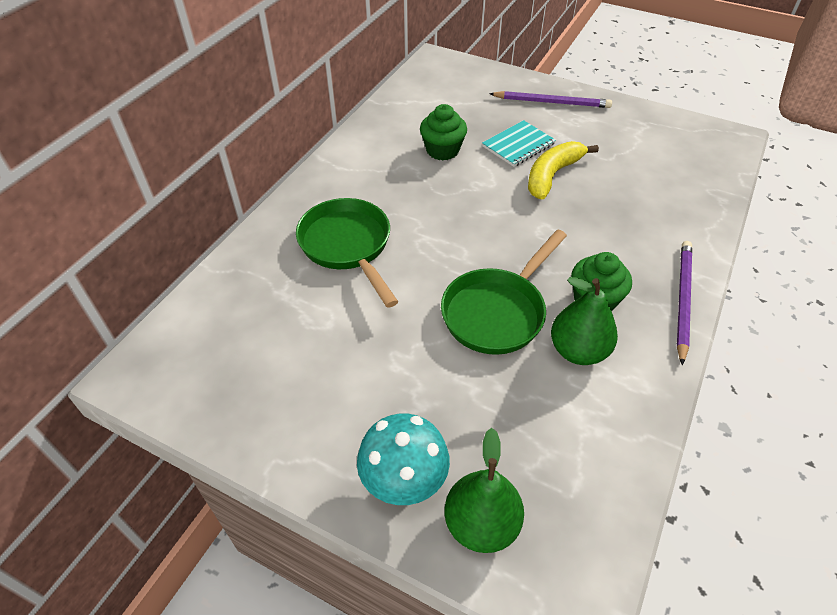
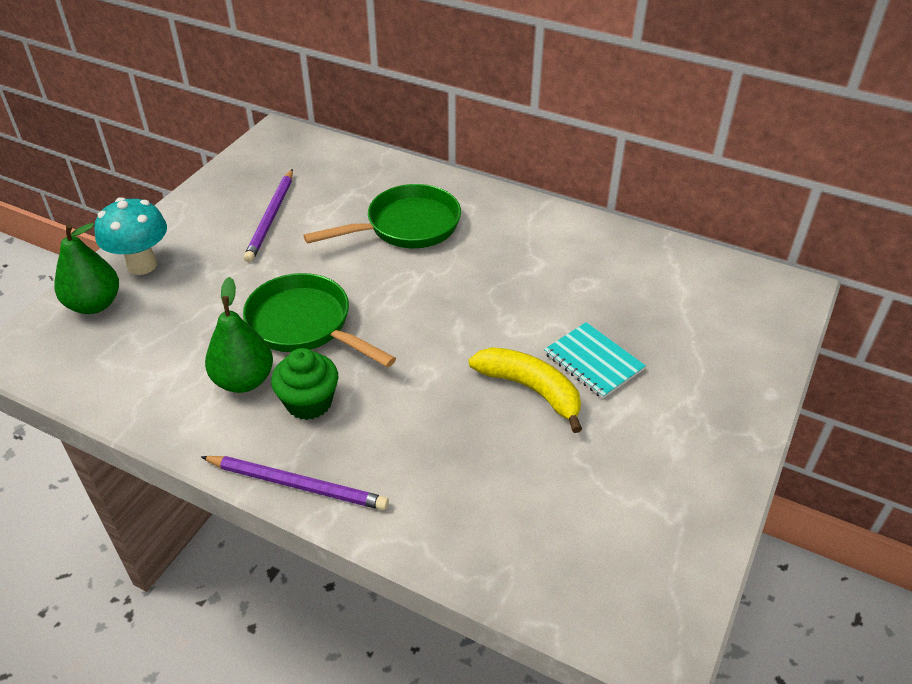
camera: 90 degrees right, 5 degrees down
(442, 150) = (572, 292): green cupcake -> none
(551, 102) = (709, 407): purple pencil -> purple pencil (271, 217)

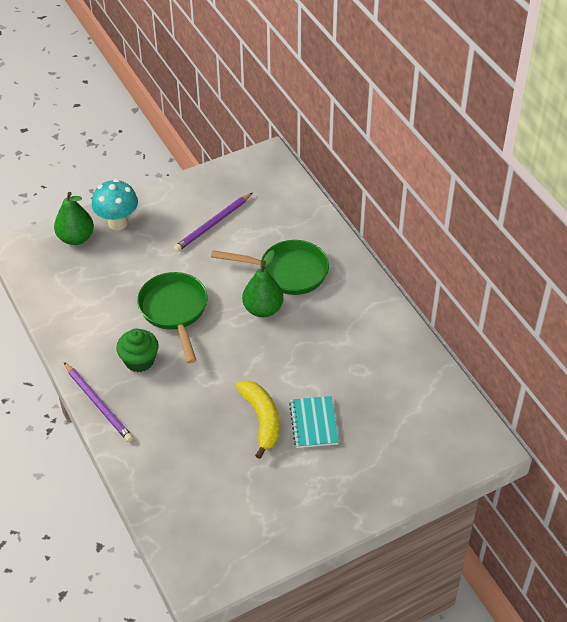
camera: 35 degrees right, 5 degrees up
(244, 380) = (117, 329): green pear -> green pear (263, 309)

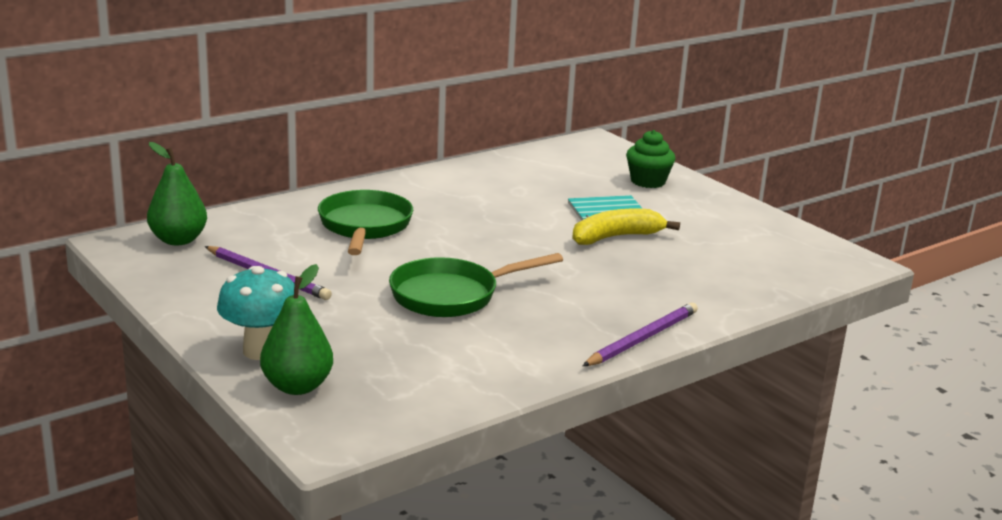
camera: 100 degrees left, 25 degrees down
(139, 360) = (552, 315): green cupcake -> green cupcake (648, 181)
(263, 309) = (435, 240): green pear -> green pear (178, 240)

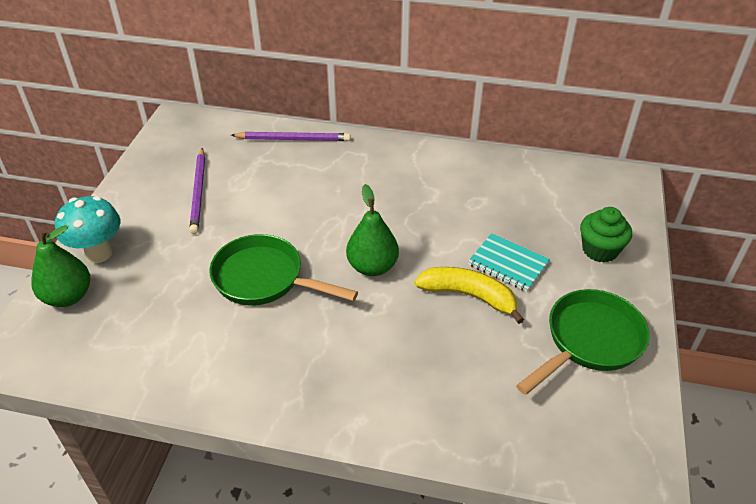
camera: 50 degrees right, 20 degrees up
(178, 240) = (205, 133): green pear -> green pear (372, 267)
(364, 227) = (317, 180): green pan -> green pan (589, 341)
(642, 339) = (310, 415): purple pencil -> purple pencil (293, 139)

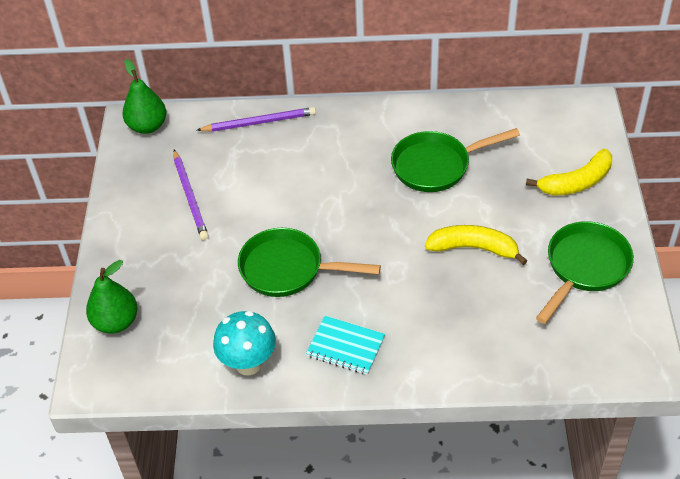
camera: 10 degrees left, 5 degrees up
(99, 253) = (123, 276): turquoise mushroom -> turquoise mushroom (248, 364)
(372, 267) = (381, 238): green pear -> green pear (147, 126)
(454, 207) = (436, 166): none -> green pan
(508, 263) = (499, 211): turquoise notebook -> turquoise notebook (345, 346)
(600, 250) = (576, 182): green cupcake -> yellow banana

